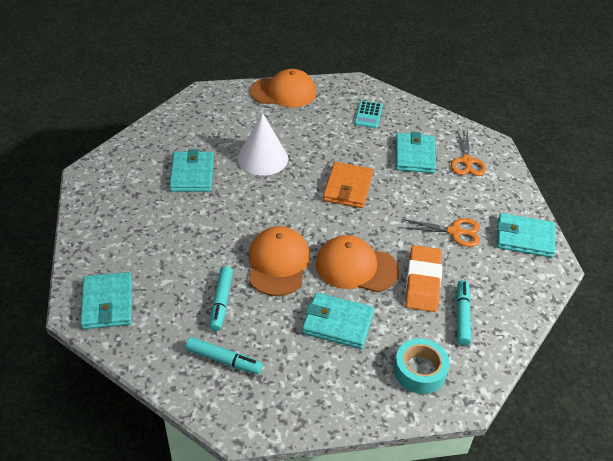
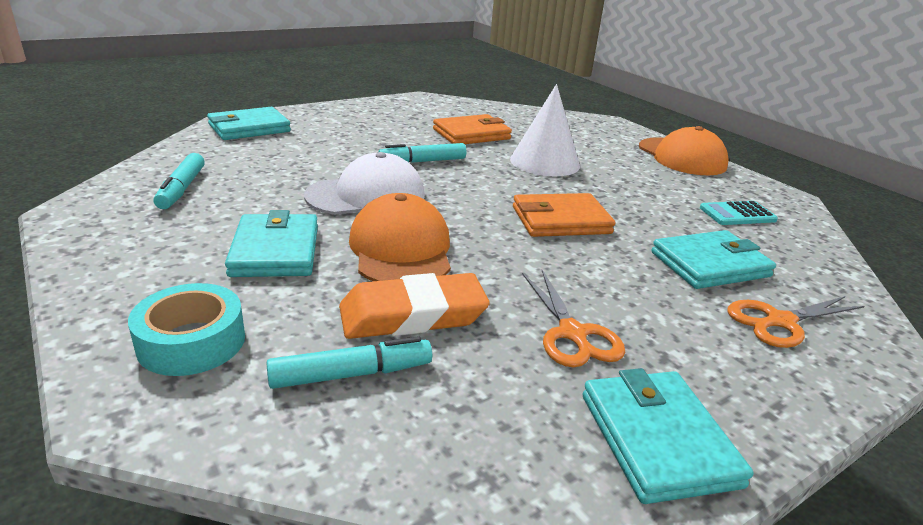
camera: 65 degrees right, 15 degrees down
(192, 174) = (471, 134): turquoise wallet -> orange wallet
(221, 302) = (277, 175): turquoise marker -> turquoise marker (422, 161)
(278, 263) = (366, 196): orange cap -> white cap

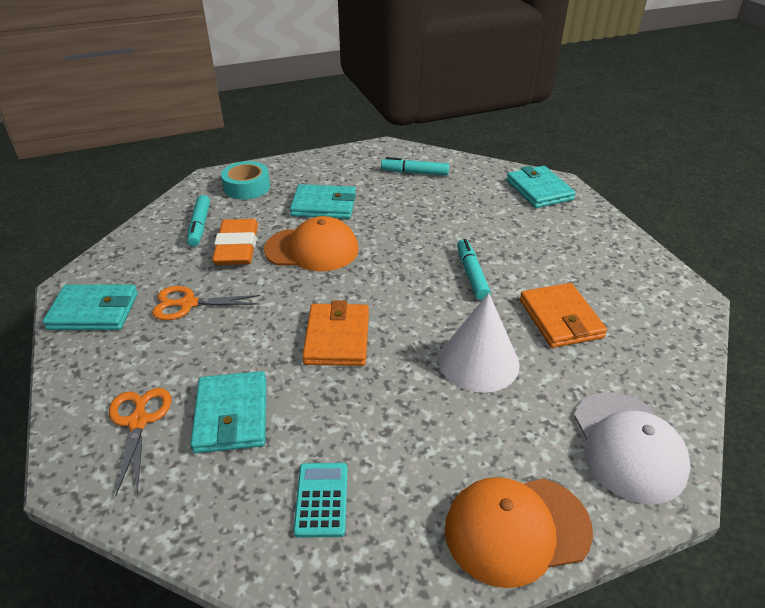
camera: 105 degrees right, 10 degrees up
(366, 196) = (398, 240): white cap -> white cap (628, 446)

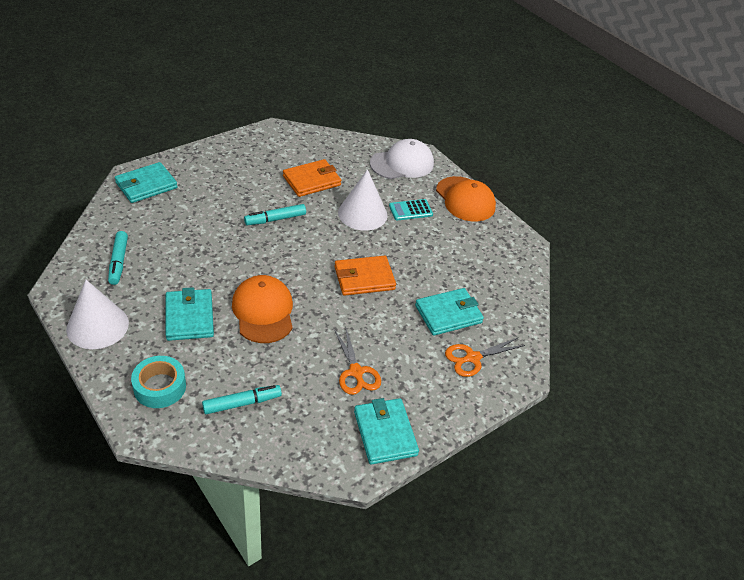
camera: 110 degrees left, 5 degrees up
(237, 247) = (271, 363): orange eraser -> none
(321, 499) = (483, 264): turquoise calculator -> turquoise calculator (410, 210)
(333, 162) = (97, 326): none -> white cone

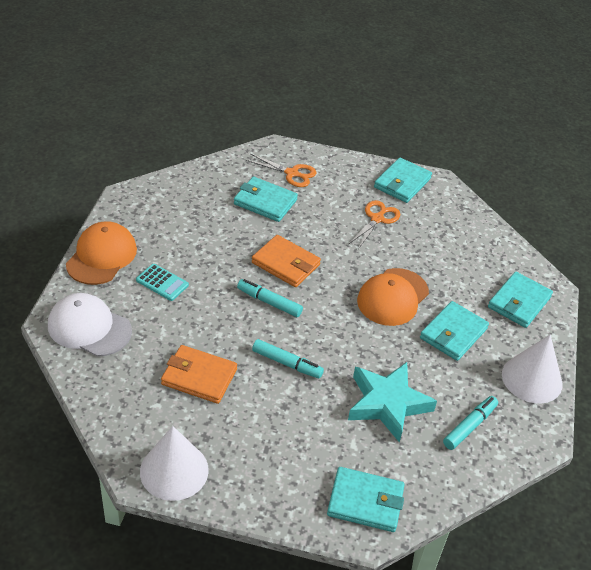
camera: 130 degrees left, 0 degrees up
(160, 387) = (519, 302): turquoise tape -> turquoise wallet
(187, 239) = (387, 404): none -> turquoise star
(242, 403) = (472, 255): turquoise marker -> turquoise marker (269, 302)
(362, 213) = (206, 310): white cone -> white cone (174, 470)

